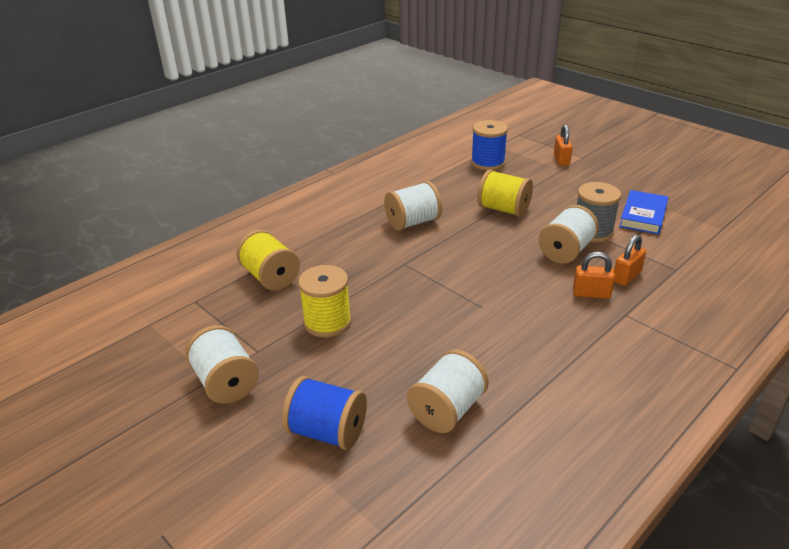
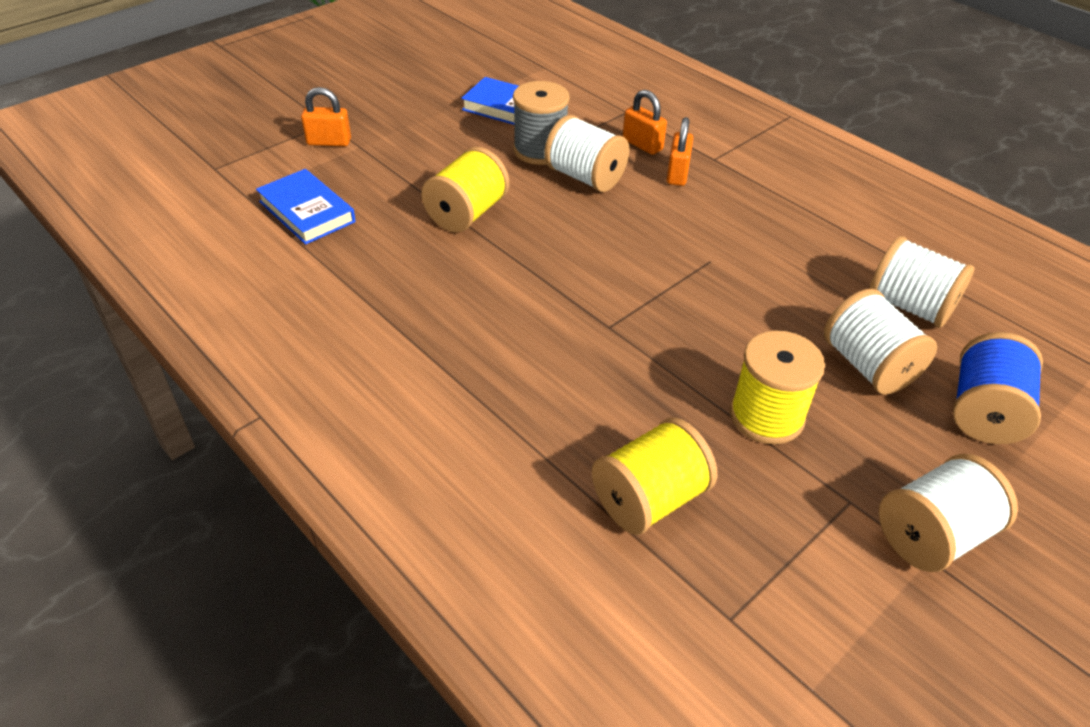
camera: 90 degrees left, 10 degrees up
(413, 222) = (487, 310): white spool -> white spool (868, 366)
(487, 163) = (307, 211): blue spool -> blue book

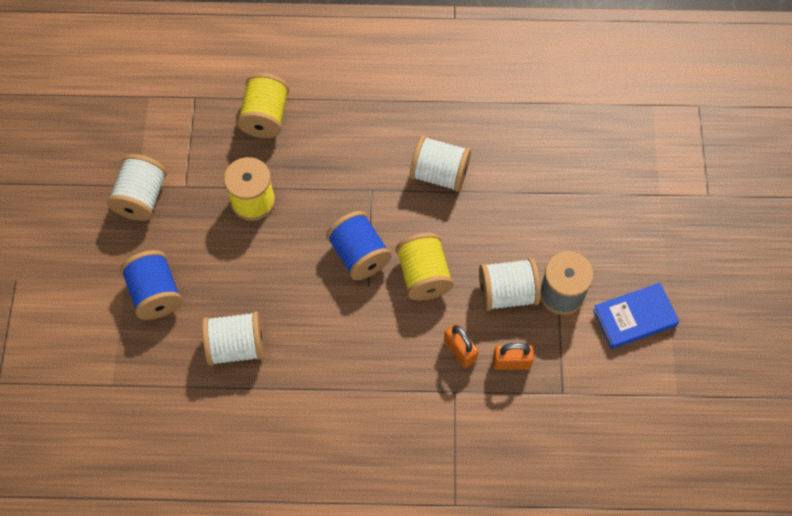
camera: 135 degrees right, 20 degrees up
(307, 211) = (605, 123): blue book -> none
(329, 142) = (680, 181): orange padlock -> none
(467, 214) = (529, 199): yellow spool -> yellow spool (423, 275)
(691, 286) = (359, 255): none -> blue spool
(868, 366) = (229, 277): white spool -> white spool (439, 174)

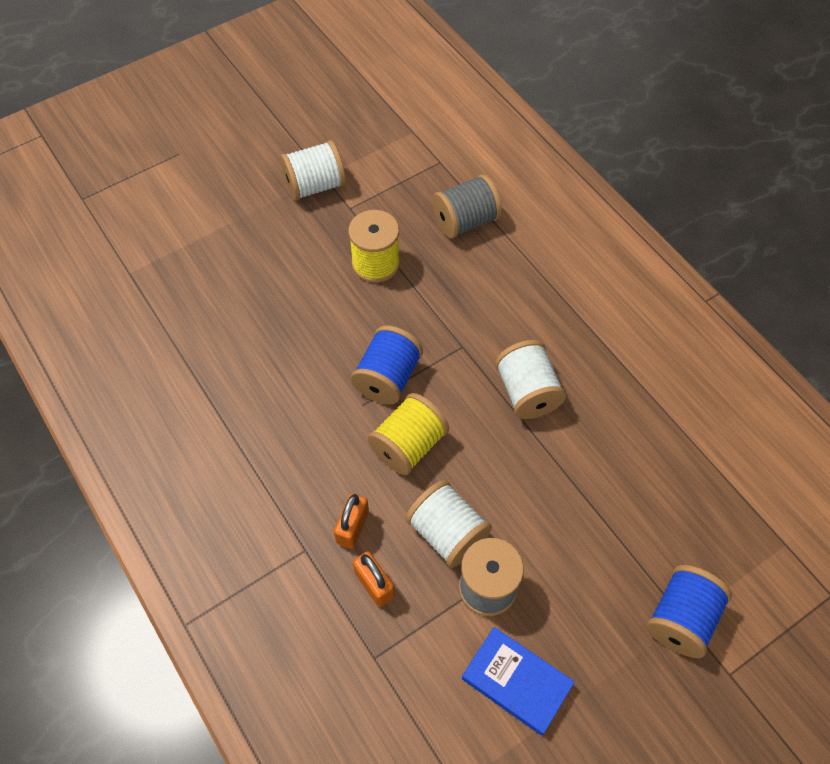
camera: 55 degrees right, 5 degrees down
(155, 294) = (234, 250): blue spool -> blue spool (681, 619)
(236, 346) = (226, 339): white spool -> none
(265, 117) = (465, 221): yellow spool -> grey spool

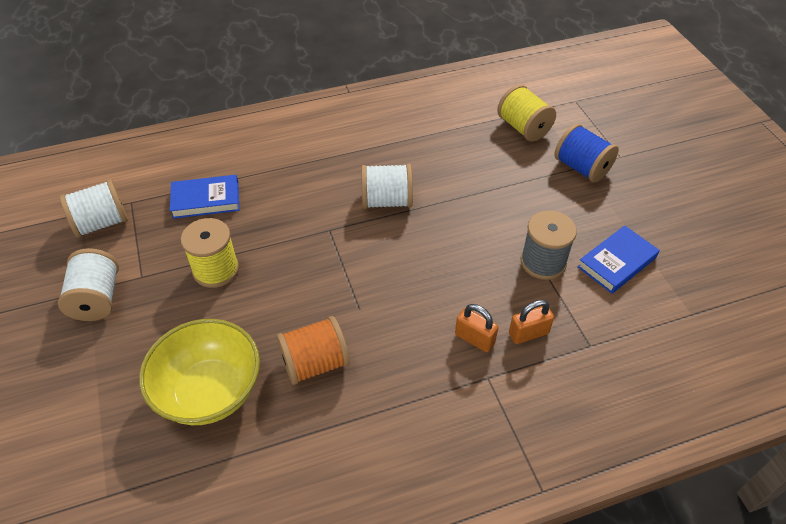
camera: 75 degrees left, 10 degrees down
(237, 308) = (210, 391): none -> yellow bowl
(286, 383) = (315, 363): none -> orange spool
(387, 378) = (339, 285): blue spool -> none
(408, 445) = (409, 285): yellow spool -> yellow spool (523, 128)
(447, 533) = (494, 276): white spool -> white spool (101, 223)
(465, 221) = (206, 200): grey spool -> blue book

